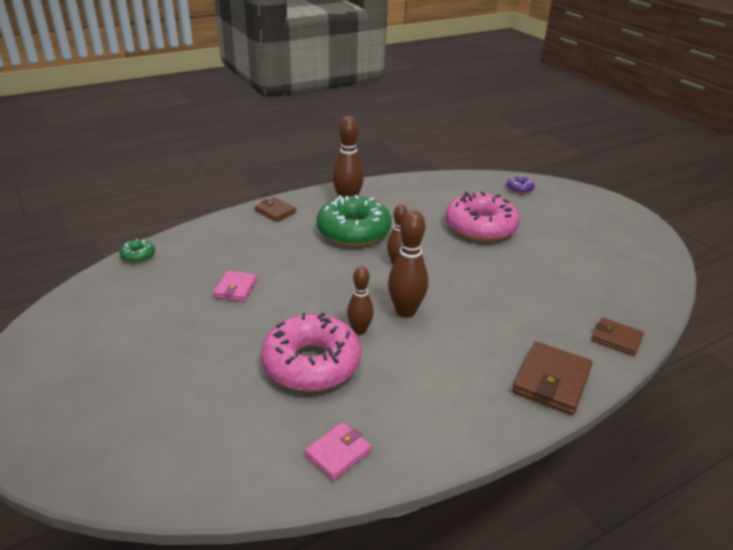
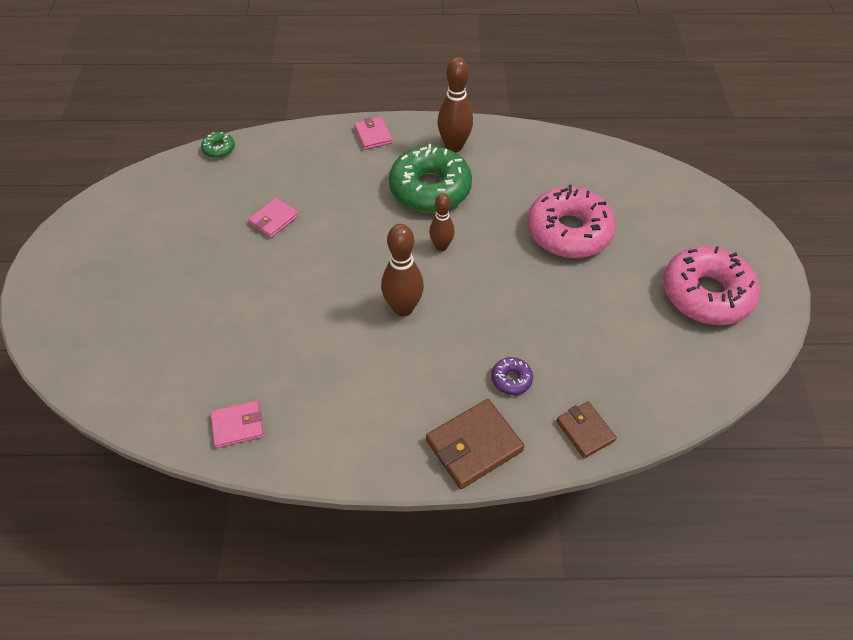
camera: 30 degrees right, 20 degrees up
(275, 211) = (373, 135): brown wallet -> pink wallet
(311, 363) = (279, 329): pink donut -> pink donut (706, 294)
(359, 330) = (345, 312): brown bowling pin -> none
(519, 188) = (665, 191): purple donut -> purple donut (511, 379)

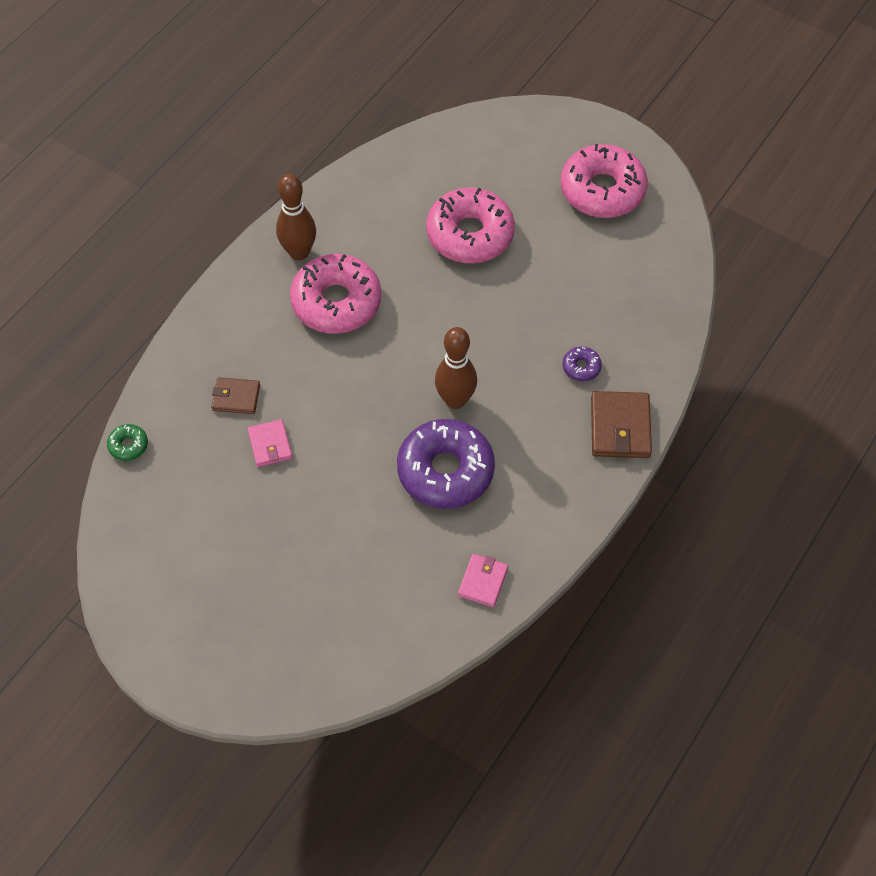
camera: 55 degrees left, 5 degrees up
(329, 339) = (445, 471): none -> purple donut
(373, 135) = (227, 306): pink wallet -> none
(430, 189) = (336, 302): green donut -> pink donut
(441, 246) = (411, 334): brown bowling pin -> none
(585, 431) = (659, 349): brown wallet -> brown wallet (236, 397)

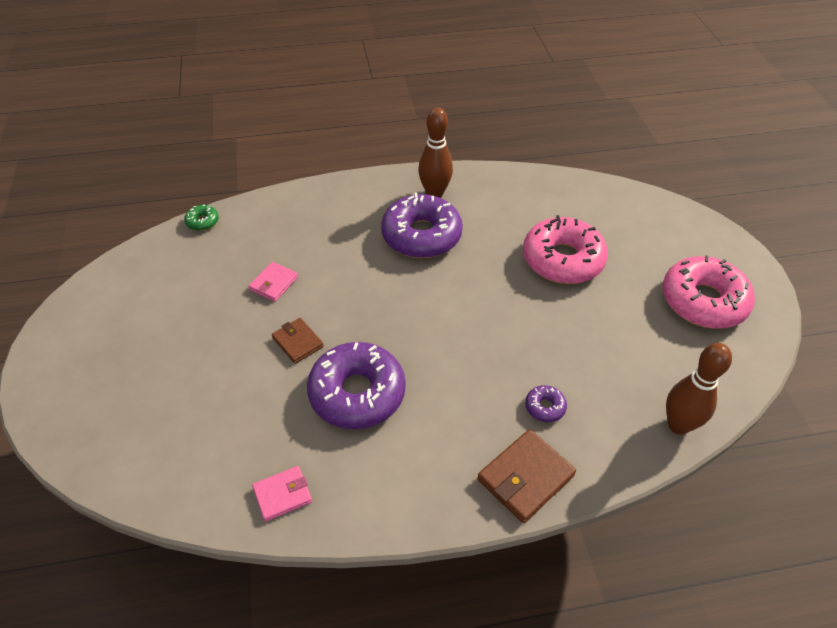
camera: 45 degrees right, 10 degrees down
(236, 397) = (292, 242): brown wallet -> brown wallet (298, 342)
(336, 302) = (421, 235): pink donut -> purple donut
(455, 400) = (423, 353): brown bowling pin -> brown bowling pin (678, 425)

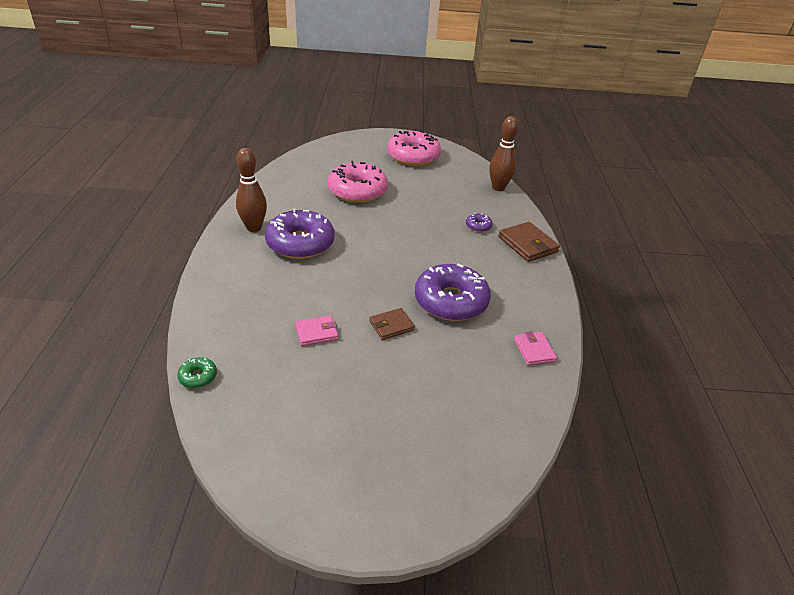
camera: 80 degrees left, 10 degrees down
(274, 284) = (316, 332): pink wallet -> pink wallet turned 60 degrees counterclockwise

